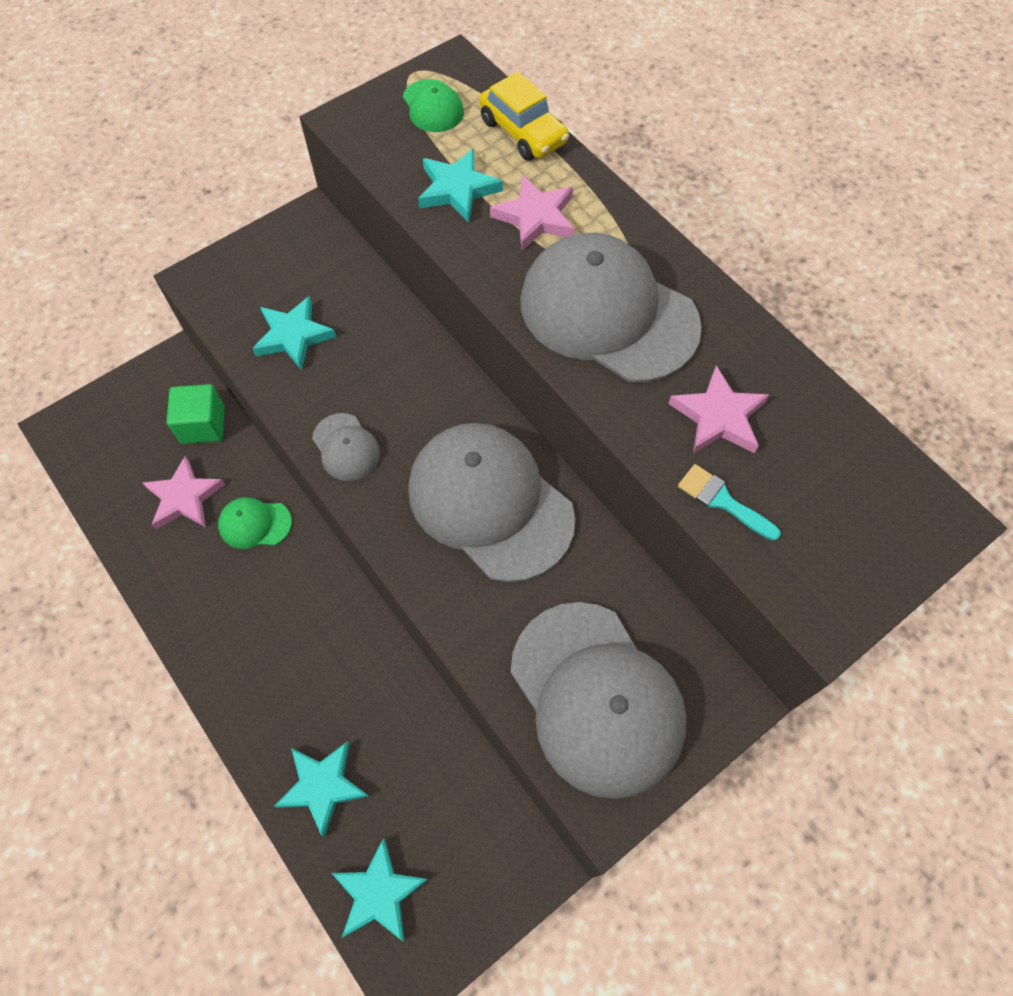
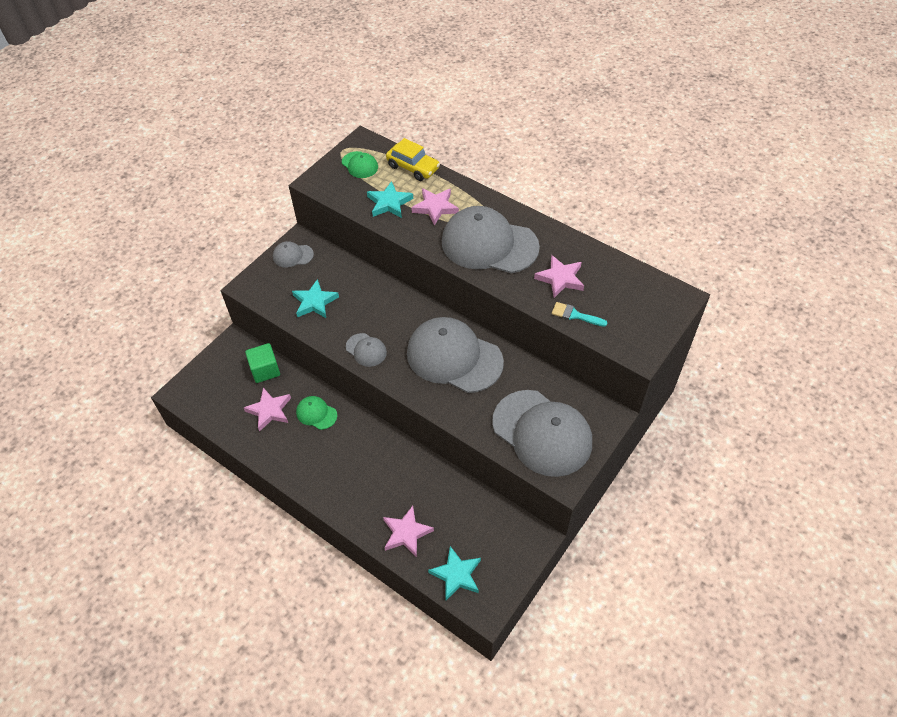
camera: 15 degrees left, 10 degrees down
(255, 524) = (316, 413): green cap -> green cap turned 45 degrees clockwise
(289, 243) = (293, 255): none -> grey cap
(323, 786) = (406, 533): turquoise star -> pink star

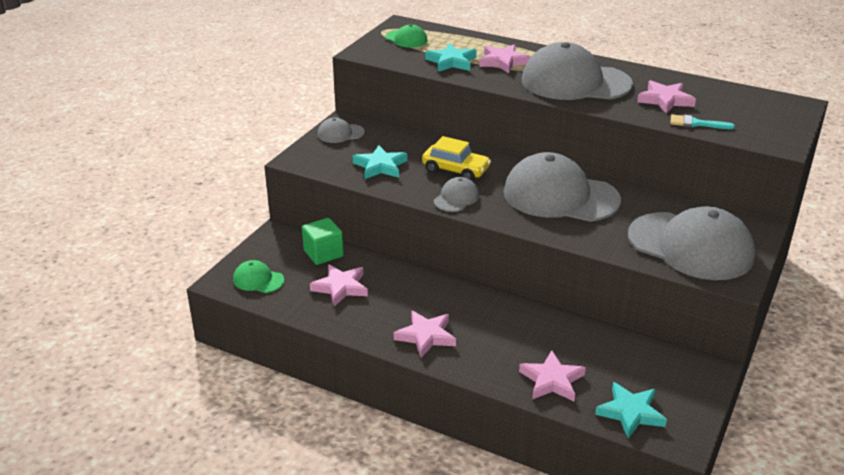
camera: 10 degrees left, 20 degrees down
(316, 413) = (399, 285): green cap -> green cap (258, 280)
(322, 473) = (426, 336): none -> pink star
(366, 350) = (456, 198): grey cap -> grey cap turned 90 degrees counterclockwise
(413, 167) = (465, 37): yellow car -> yellow car (455, 170)

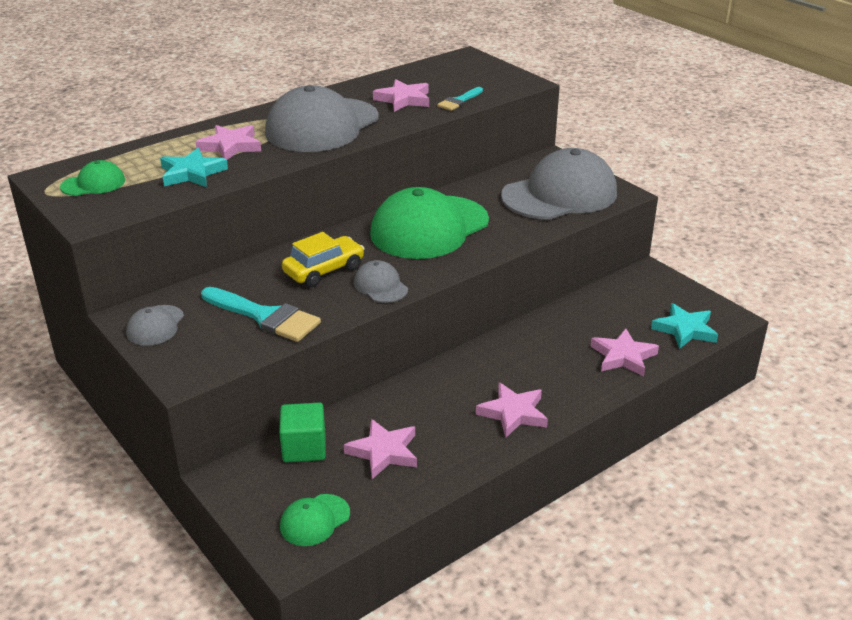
camera: 65 degrees left, 0 degrees up
(380, 166) = (265, 316): turquoise star -> turquoise brush
(560, 196) = (429, 228): grey cap -> green cap

